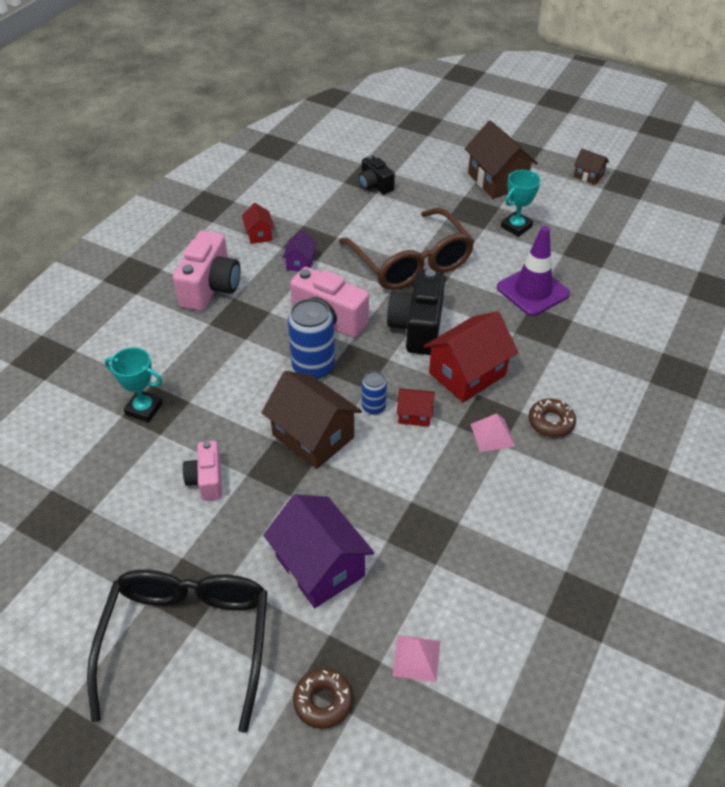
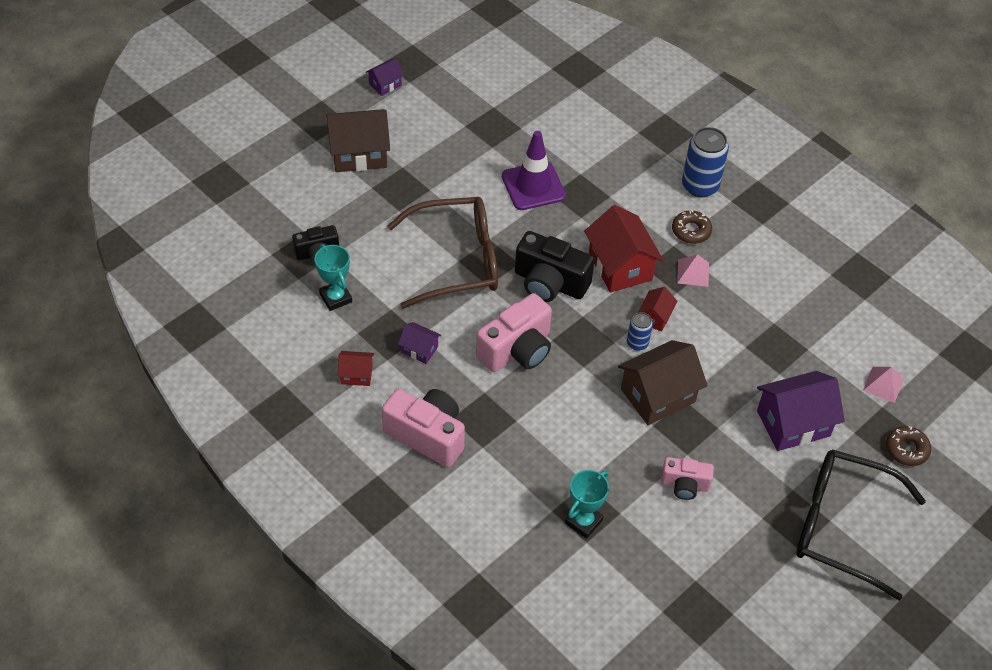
camera: 75 degrees left, 5 degrees up
(313, 367) = (573, 375): blue can -> blue can (700, 186)
(516, 227) = (438, 165): turquoise trophy -> turquoise trophy (336, 298)
(588, 176) = (385, 84): brown house -> purple house

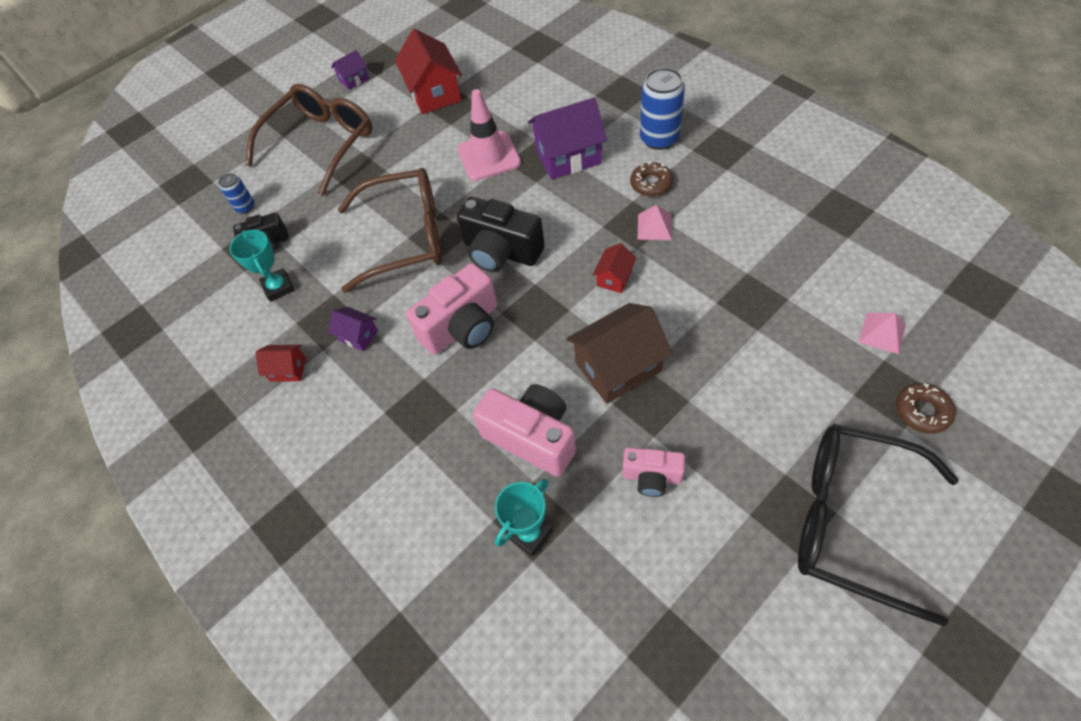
camera: 10 degrees right, 5 degrees up
(359, 154) = (321, 144): brown house -> brown glasses
(427, 435) = (356, 435): pink camera -> pink camera (532, 437)
(533, 186) = (489, 156): purple traffic cone -> pink traffic cone
(620, 266) = (576, 227): red house -> red house (434, 93)
(637, 343) = (594, 308): blue can -> blue can (245, 207)
(793, 423) = (778, 389): purple house -> purple house (568, 157)

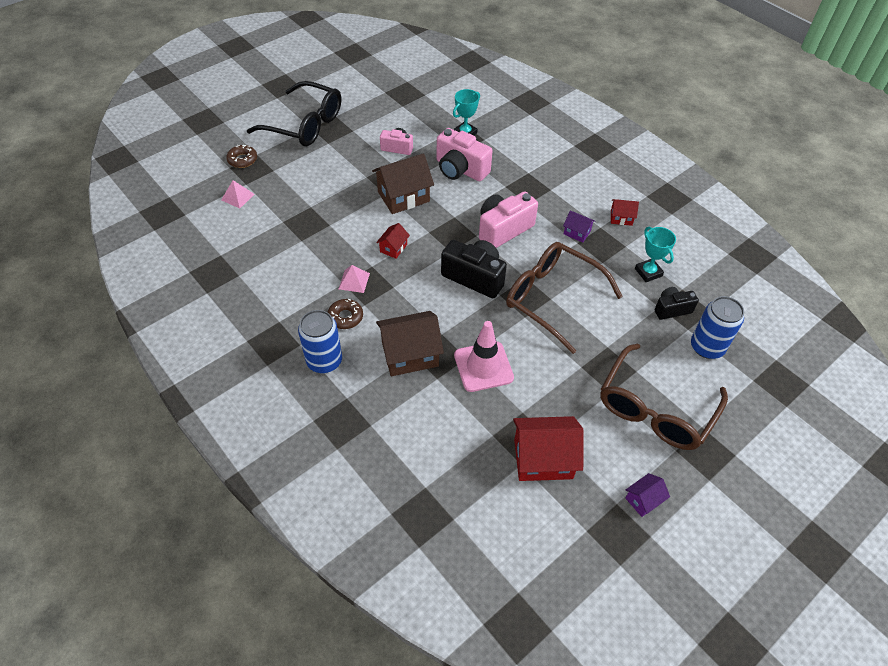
camera: 175 degrees right, 5 degrees down
(245, 207) = (707, 347): blue can -> blue can, size x1.85
(406, 237) = (552, 298): brown glasses -> brown glasses turned 45 degrees clockwise
(434, 93) = (543, 459): red house -> red house turned 75 degrees counterclockwise
(568, 157) = (410, 354): purple house -> brown house

